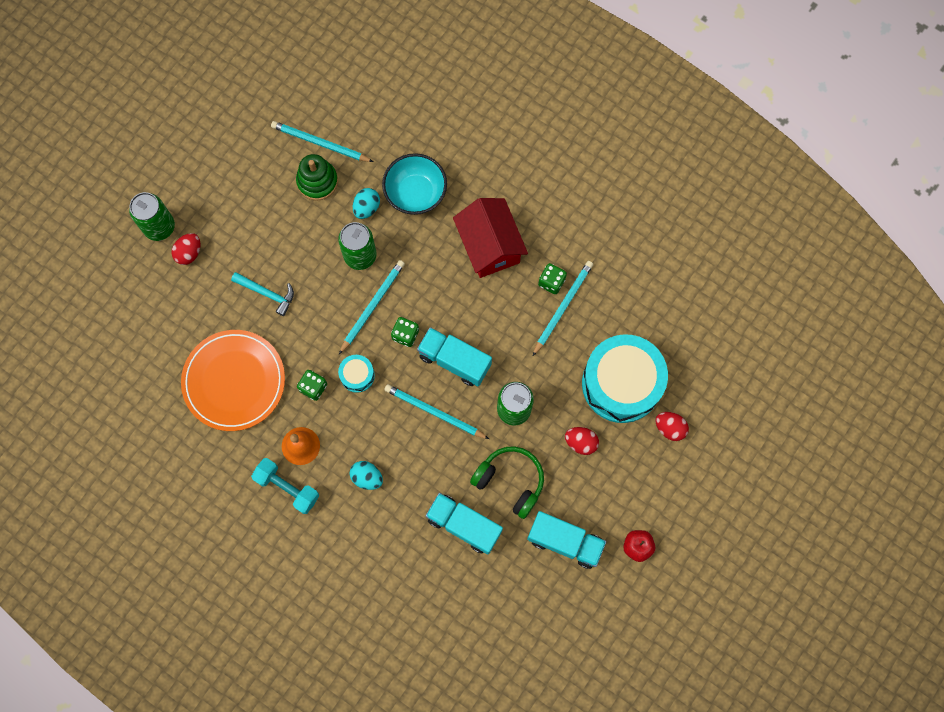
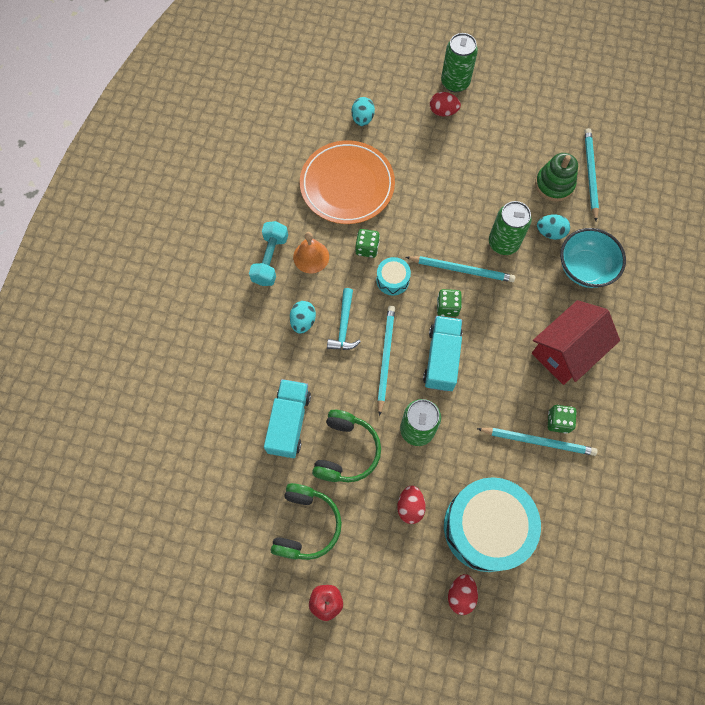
camera: 70 degrees right, 5 degrees down
(162, 337) = (362, 119): none -> turquoise egg
(267, 293) = (435, 182): turquoise hammer -> turquoise hammer (344, 326)
(565, 541) = (306, 525): turquoise truck -> green headphones

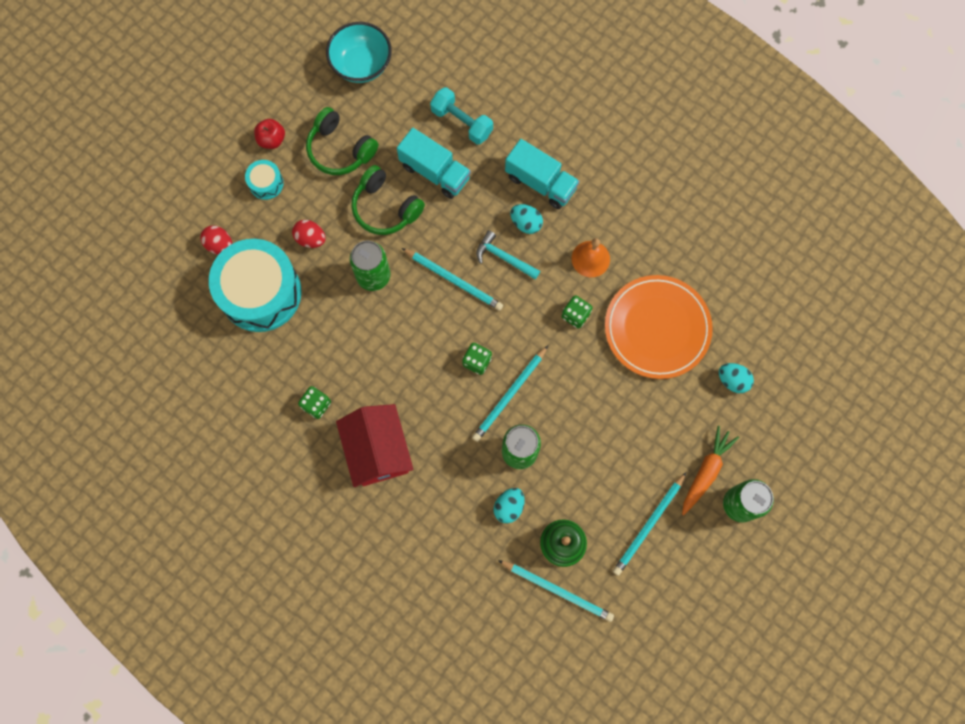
camera: 115 degrees right, 5 degrees up
(270, 259) = (605, 220): turquoise dumbbell -> turquoise dumbbell (462, 122)
(392, 280) = (530, 323): turquoise drum -> turquoise drum (266, 183)
(441, 359) = (428, 330): turquoise truck -> turquoise truck (540, 182)
(443, 111) = (706, 471): red egg -> orange carrot
(538, 441) = (308, 376): turquoise pencil -> turquoise pencil (649, 525)
(584, 268) = (453, 519): turquoise bowl -> turquoise bowl (361, 65)

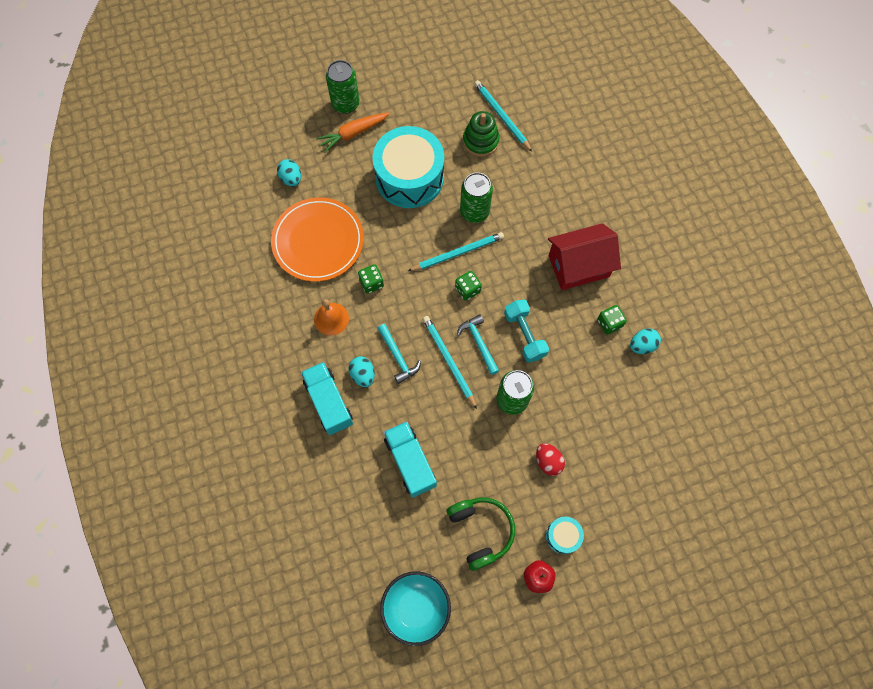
camera: 150 degrees left, 5 degrees down
(220, 245) = (630, 500): red egg -> none
(260, 292) = (613, 438): turquoise drum -> turquoise drum (409, 177)
(378, 451) = (578, 266): red house -> red house turned 60 degrees clockwise
(385, 208) = (470, 453): green headphones -> none
(435, 313) = (478, 343): none -> turquoise hammer
(462, 122) = (360, 495): turquoise dumbbell -> turquoise dumbbell (524, 335)
(509, 507) = (504, 181): turquoise egg -> turquoise egg (642, 345)
(649, 525) = (415, 122): turquoise pencil -> none

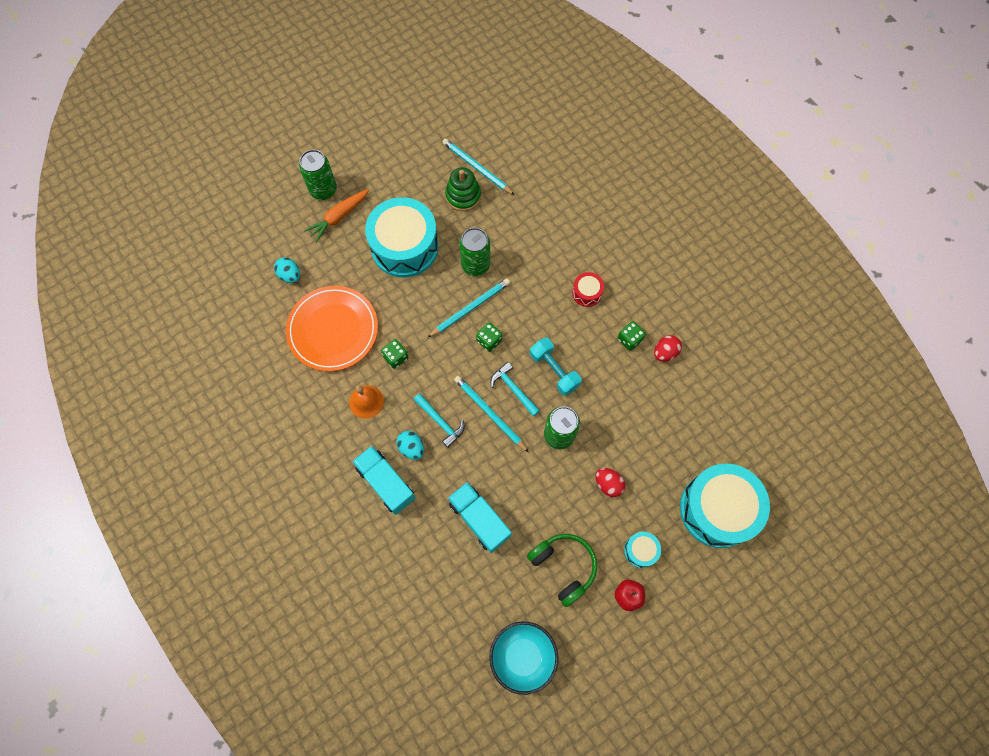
camera: 15 degrees left, 0 degrees up
(578, 266) = (587, 293): red house -> red drum
(642, 345) = (665, 353): turquoise egg -> red egg
(653, 516) = (717, 509): none -> turquoise drum

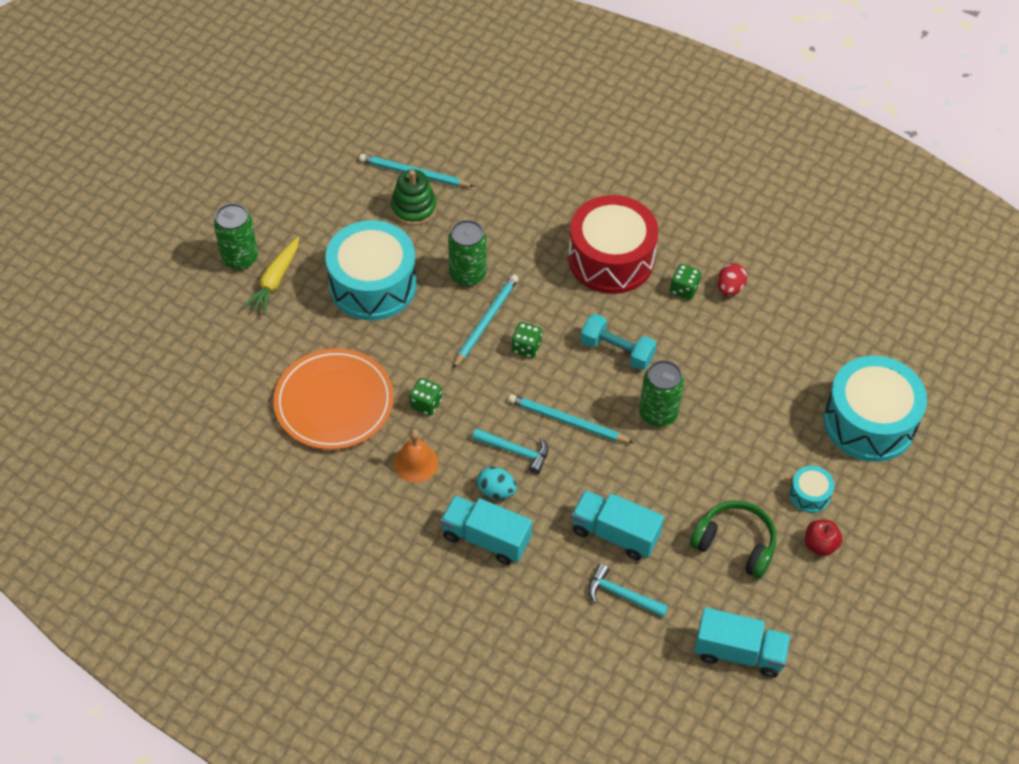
camera: 25 degrees left, 15 degrees down
(290, 275) = (248, 363): turquoise egg -> none
(338, 217) = (275, 281): orange carrot -> yellow carrot
(513, 389) = (581, 386): turquoise hammer -> turquoise hammer (621, 595)
(522, 656) = (739, 652): turquoise bowl -> turquoise truck
(587, 293) = (611, 259): red drum -> red drum, size x2.31
(608, 484) = (739, 443): red egg -> none

